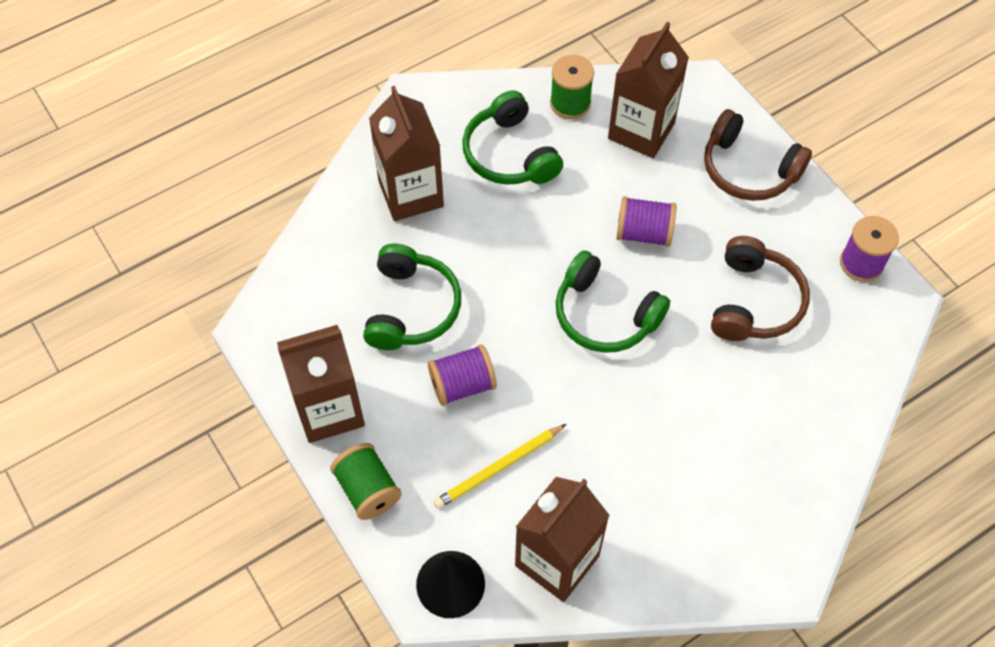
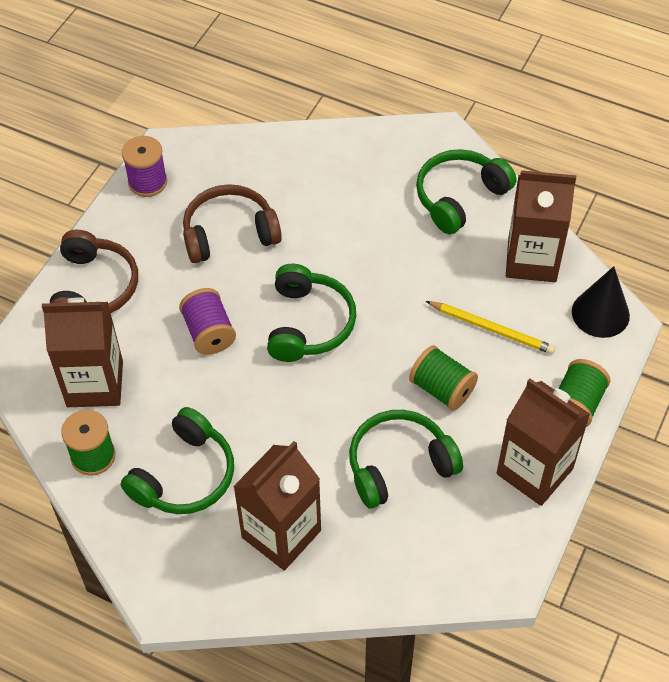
camera: 120 degrees left, 5 degrees down
(462, 385) = (442, 389): purple spool -> green spool
(682, 540) = (460, 197): none -> green headphones

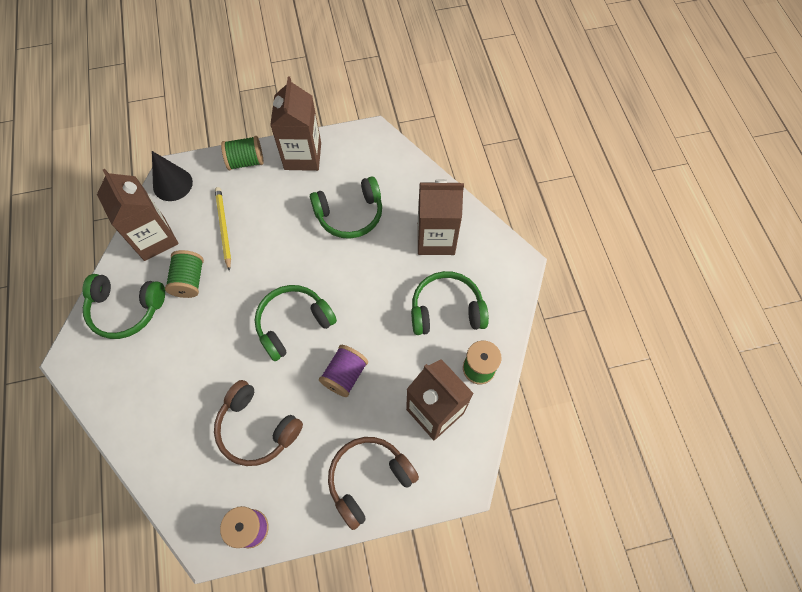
camera: 130 degrees left, 10 degrees up
(399, 465) = (350, 214): green headphones -> green headphones turned 45 degrees counterclockwise
(442, 389) = (285, 226): green spool -> green spool (189, 280)

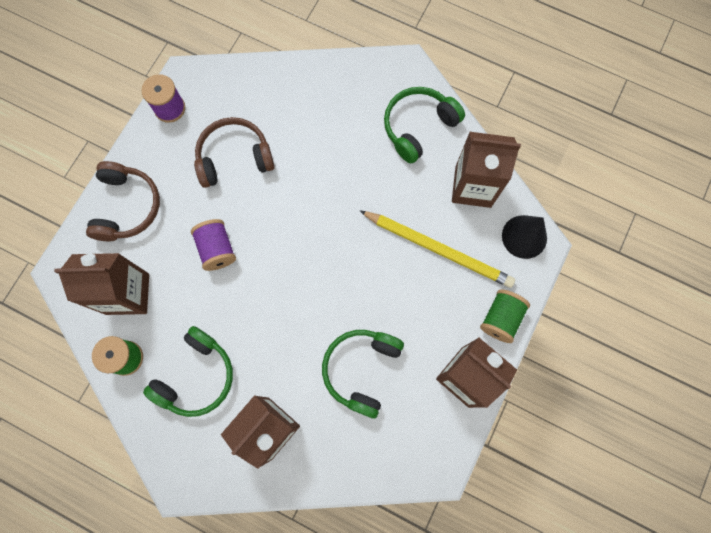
camera: 130 degrees right, 10 degrees up
(189, 280) = (406, 189): green spool -> none
(223, 228) = (438, 249): yellow pencil -> yellow pencil, size x1.55
(293, 324) = (295, 242): green headphones -> none

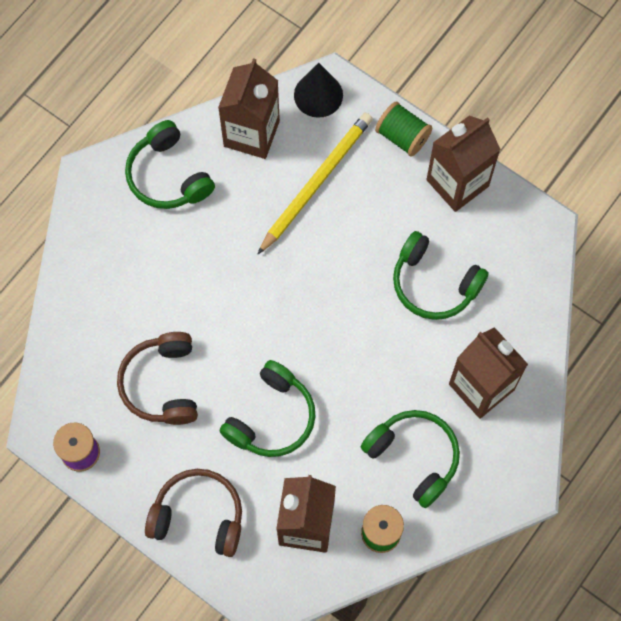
camera: 80 degrees left, 5 degrees down
(217, 249) = (271, 417): purple spool -> green headphones

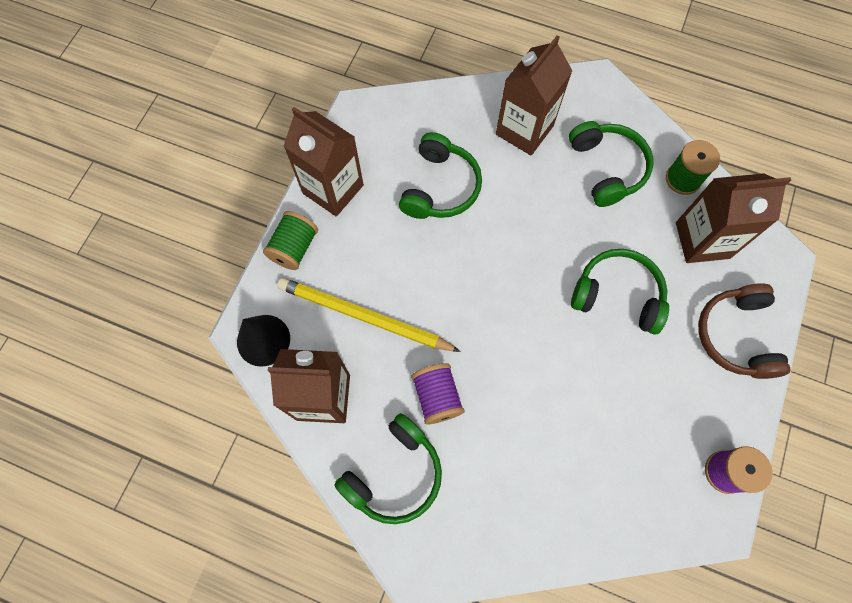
camera: 105 degrees left, 0 degrees up
(162, 384) = (624, 409): brown headphones -> none
(223, 226) = (437, 397): none -> purple spool
(414, 457) = (607, 168): green headphones -> green headphones turned 135 degrees clockwise

